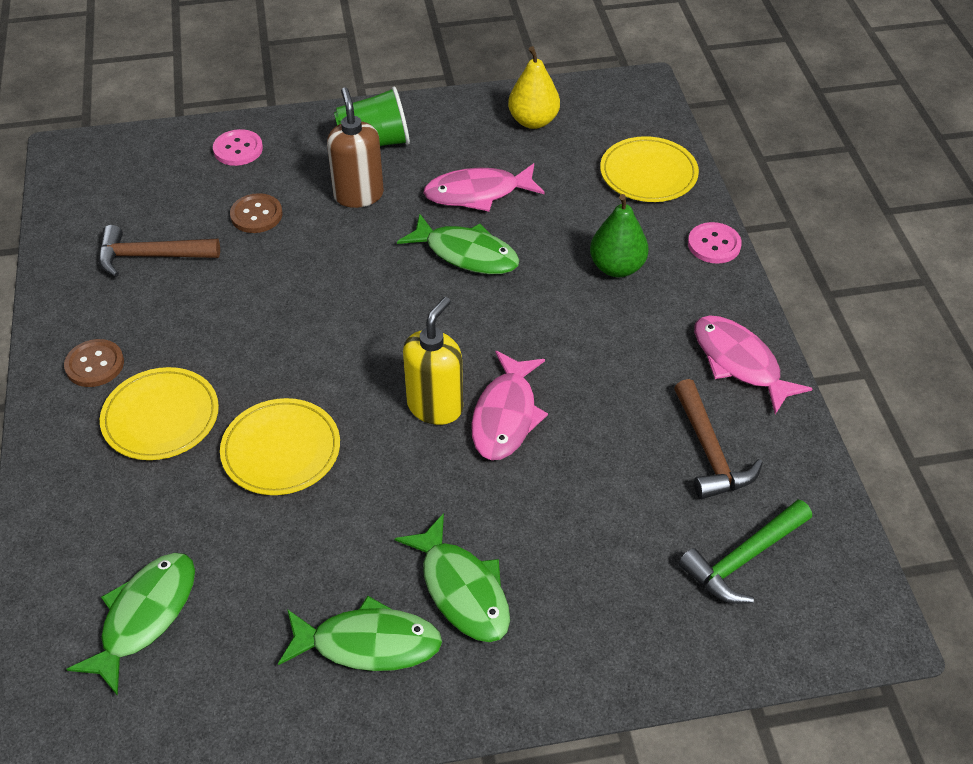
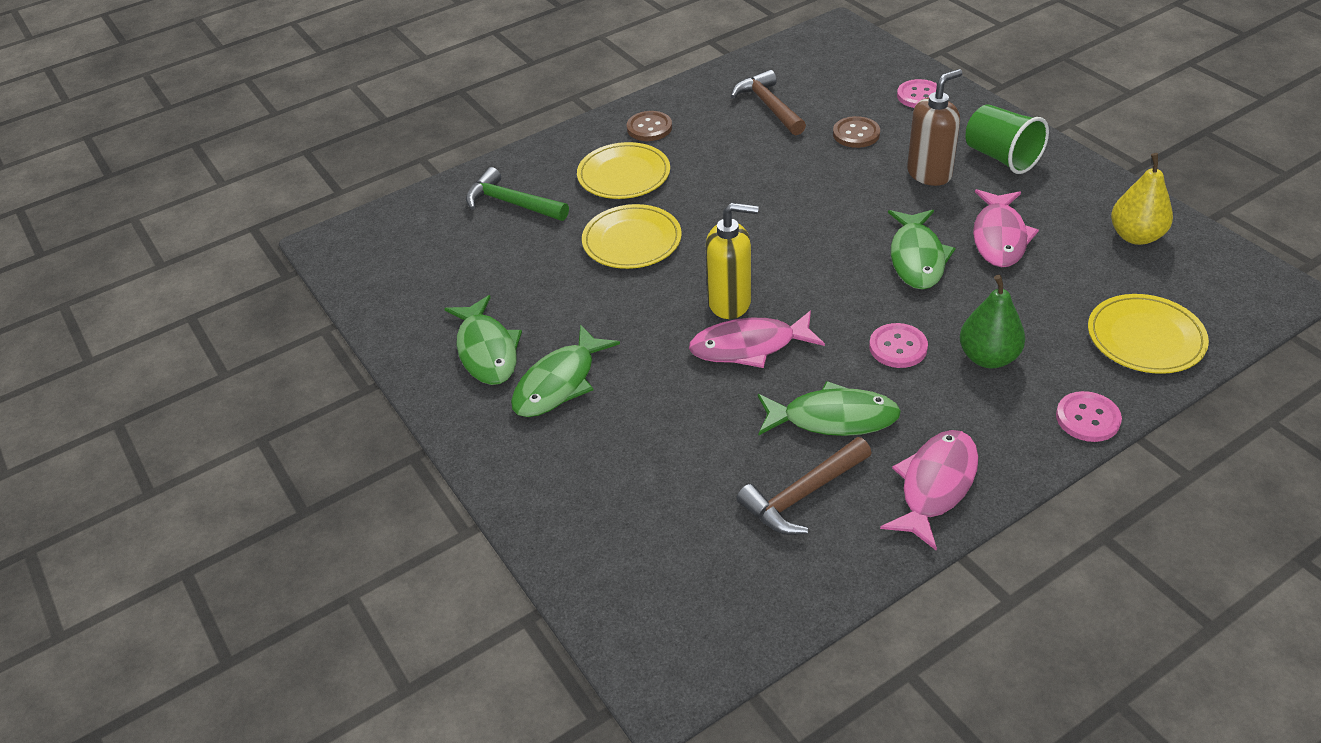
camera: 70 degrees right, 5 degrees down
(145, 616) = (458, 238): green fish -> green fish (833, 418)
(478, 193) = (999, 237): pink fish -> pink fish turned 135 degrees counterclockwise
(571, 316) = (898, 347): none -> pink button
(743, 559) = (691, 556): green hammer -> green hammer (512, 203)

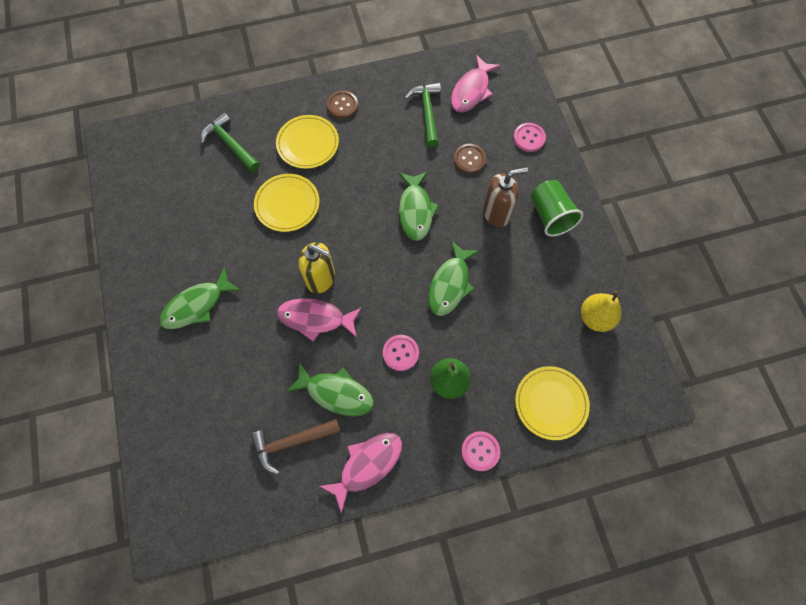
camera: 15 degrees right, 25 degrees up
(487, 350) = (167, 264): green fish -> green fish (415, 211)
(769, 106) = (427, 112): brown hammer -> green hammer
(999, 237) = (510, 286): pink fish -> pink fish (471, 91)

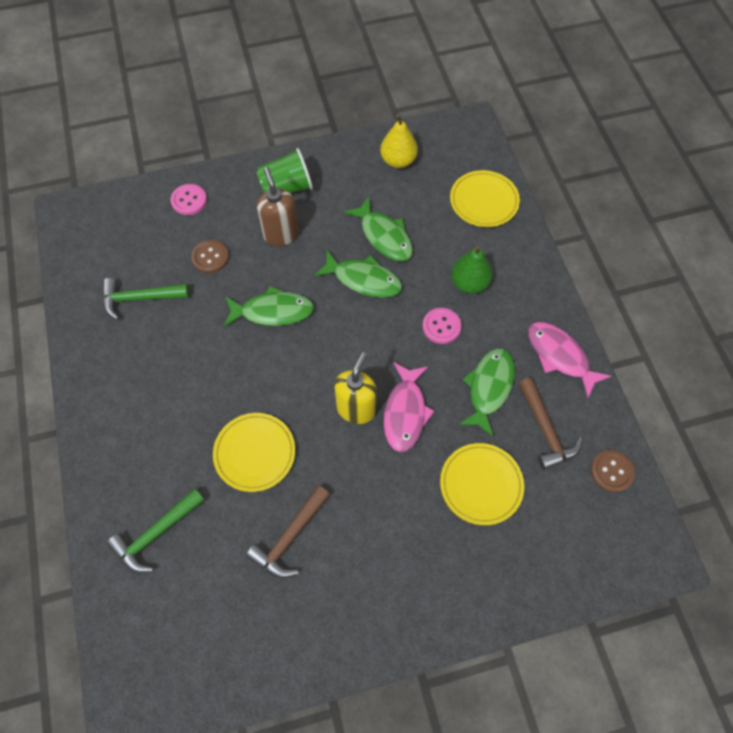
camera: 90 degrees left, 5 degrees down
(196, 305) = (391, 553): green fish -> green fish (384, 236)
(217, 232) = (290, 537): none -> brown hammer
(308, 143) = (167, 433): yellow plate -> yellow plate (481, 484)
(342, 105) = (114, 393): brown button -> brown button (611, 471)
(471, 91) = (116, 252): pink fish -> none
(480, 451) = (534, 259): pink button -> none

